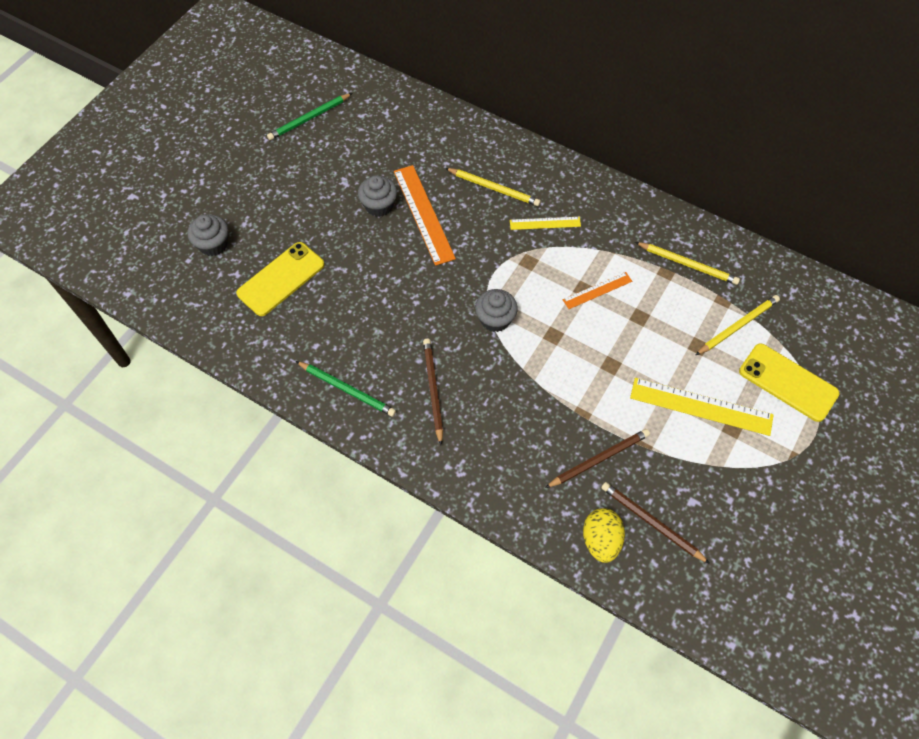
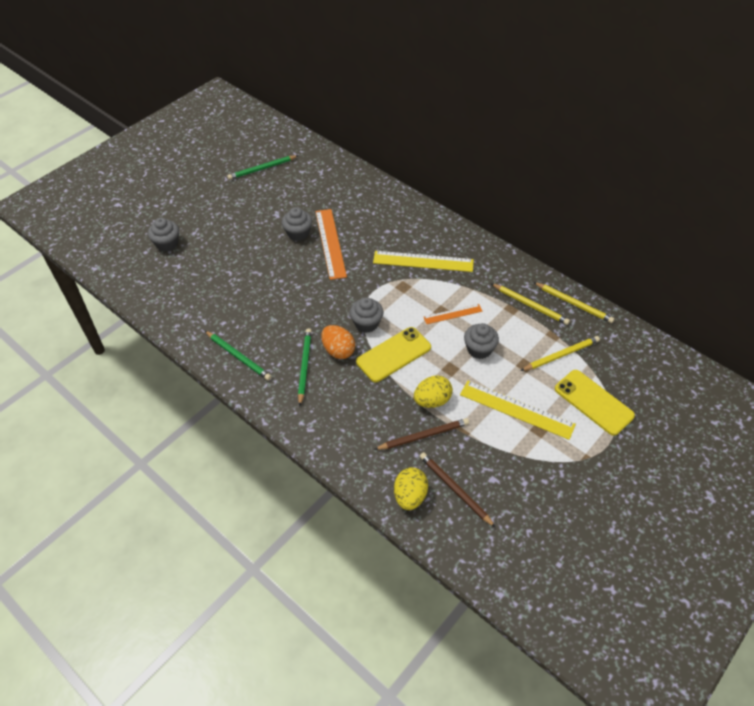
camera: 10 degrees right, 10 degrees down
(281, 279) = (210, 273): yellow phone -> yellow phone (393, 354)
(433, 390) = (304, 366): brown pencil -> green pencil
(469, 362) = (338, 350): none -> orange egg
(494, 188) = (389, 232): yellow pencil -> yellow pencil (574, 304)
(545, 223) = (423, 261): yellow ruler -> yellow ruler, size x1.77
(598, 411) = (432, 400): none -> yellow egg
(639, 333) = (479, 349): none -> grey cupcake

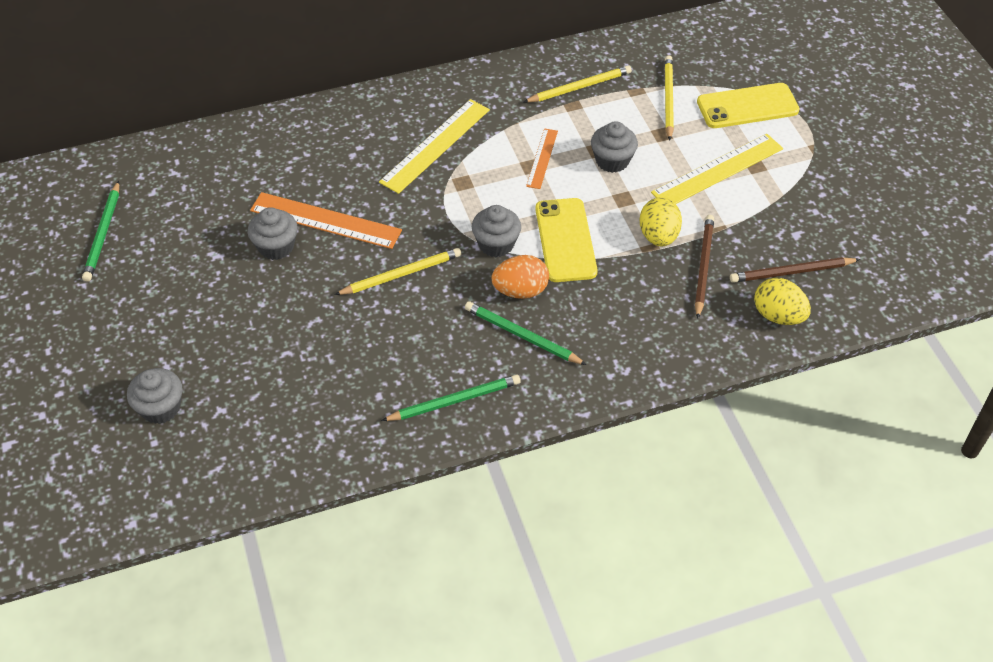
camera: 60 degrees left, 0 degrees up
(574, 304) = (604, 52): yellow pencil -> yellow pencil (401, 274)

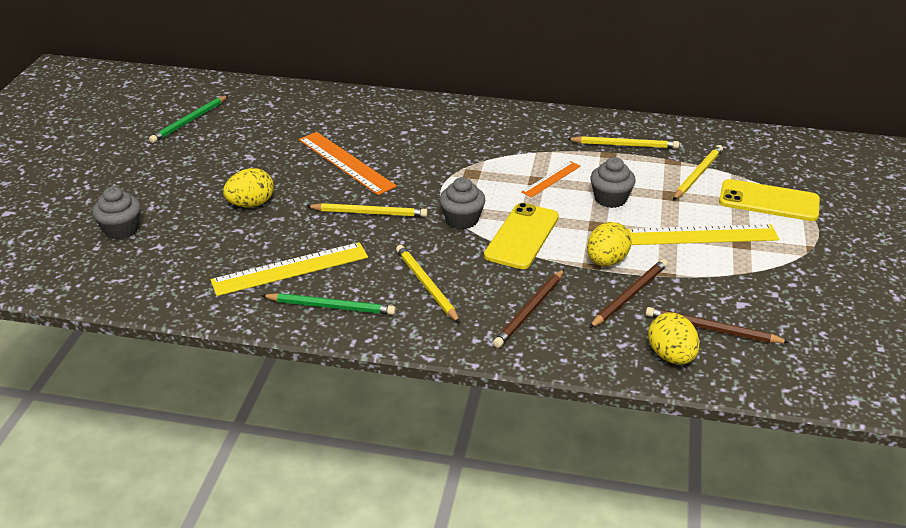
camera: 30 degrees right, 15 degrees down
(271, 315) = (251, 204): none -> yellow egg
(276, 246) = (295, 166): grey cupcake -> none
(435, 145) = (472, 145): yellow ruler -> yellow ruler (290, 269)
(520, 291) = (453, 256): orange egg -> none
(522, 335) = (426, 285): green pencil -> yellow pencil
(633, 322) = (530, 311): none -> brown pencil

